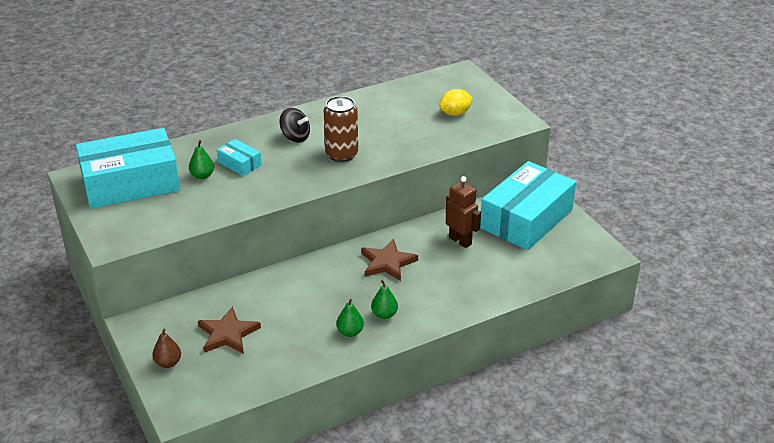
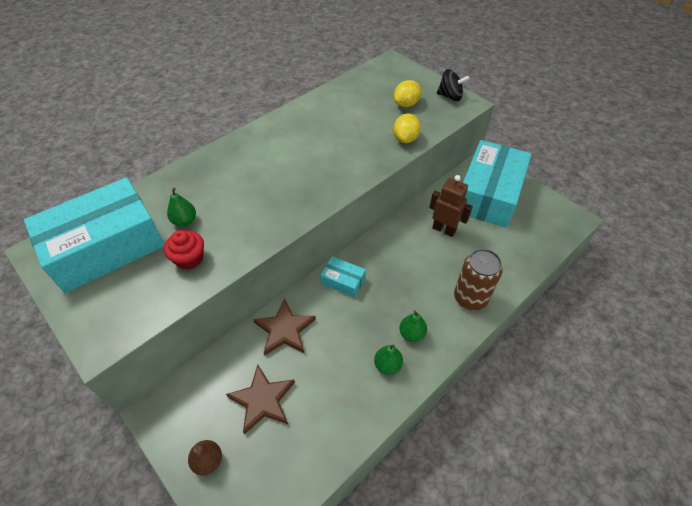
camera: 15 degrees left, 15 degrees up
(197, 203) = (189, 259): none -> red cupcake
(239, 163) = (220, 198): turquoise box -> turquoise box (343, 281)
(295, 137) = (267, 156): black spinning top -> black spinning top (450, 96)
(341, 154) = (320, 168): brown can -> brown can (470, 298)
(387, 263) = (389, 269): brown star -> brown star (284, 330)
(437, 143) = (405, 139): none -> yellow lemon

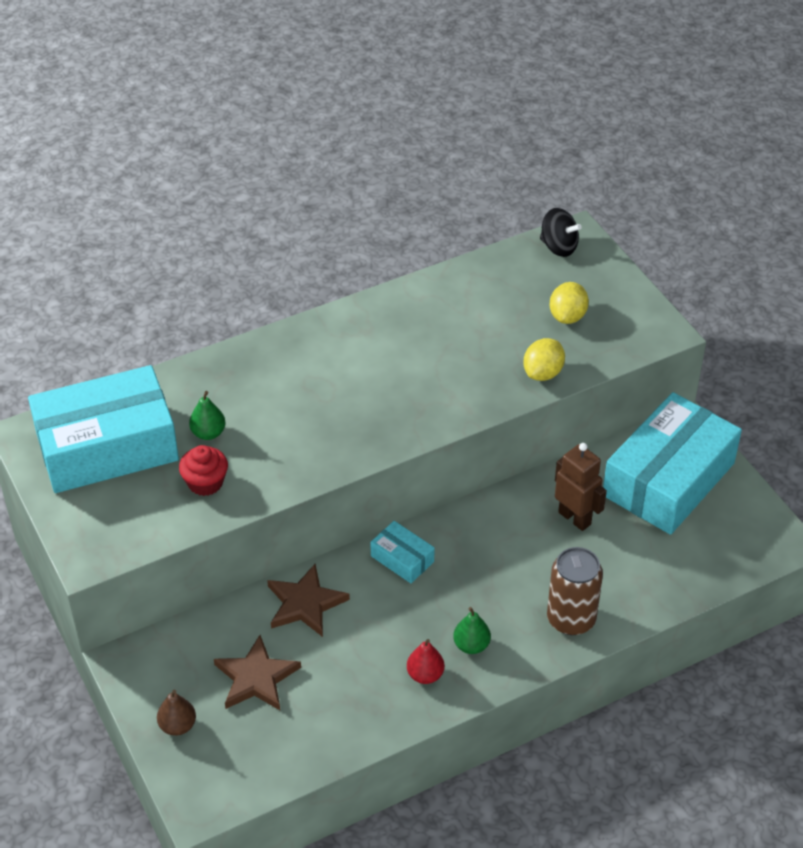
camera: 15 degrees right, 5 degrees down
(387, 365) = (425, 675): green pear -> red pear
(406, 104) = (567, 316): yellow lemon -> yellow lemon turned 45 degrees counterclockwise
(450, 96) = (641, 315): black spinning top -> black spinning top (558, 247)

